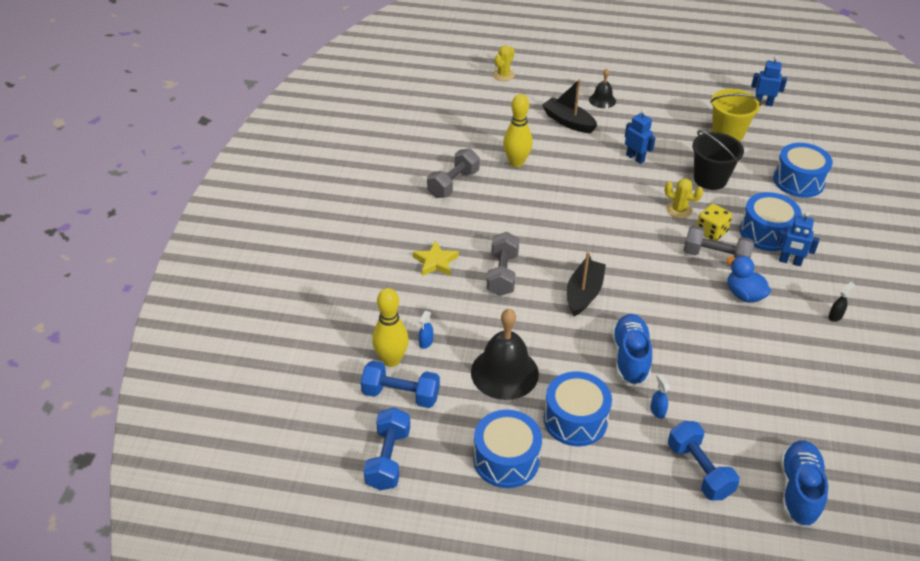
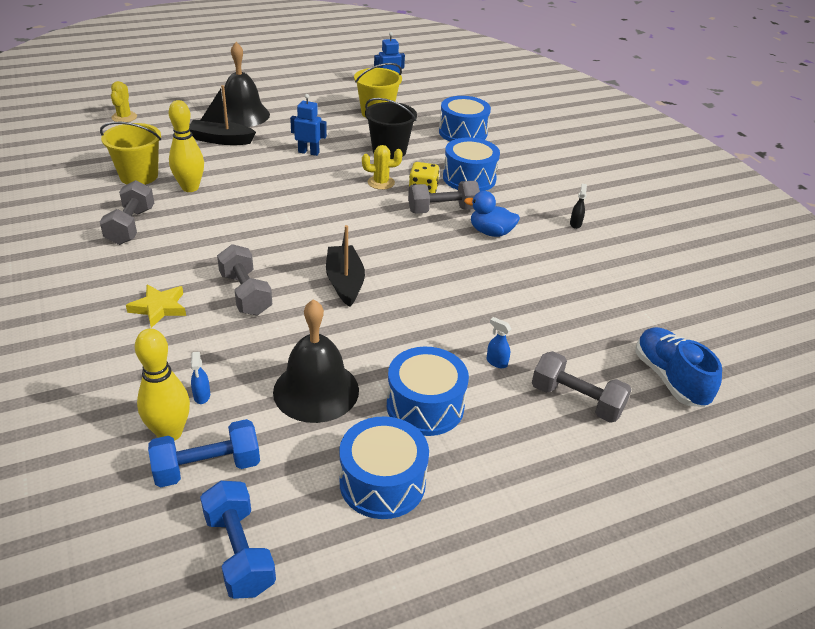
camera: 35 degrees left, 5 degrees down
(483, 138) = (139, 176): none -> yellow bucket
(602, 100) = (242, 115): black bell -> black bell, size x1.87
(630, 358) = (433, 324): blue shoe -> none
(699, 470) = (576, 401): blue dumbbell -> grey dumbbell
(790, 261) = (506, 194): blue robot -> none

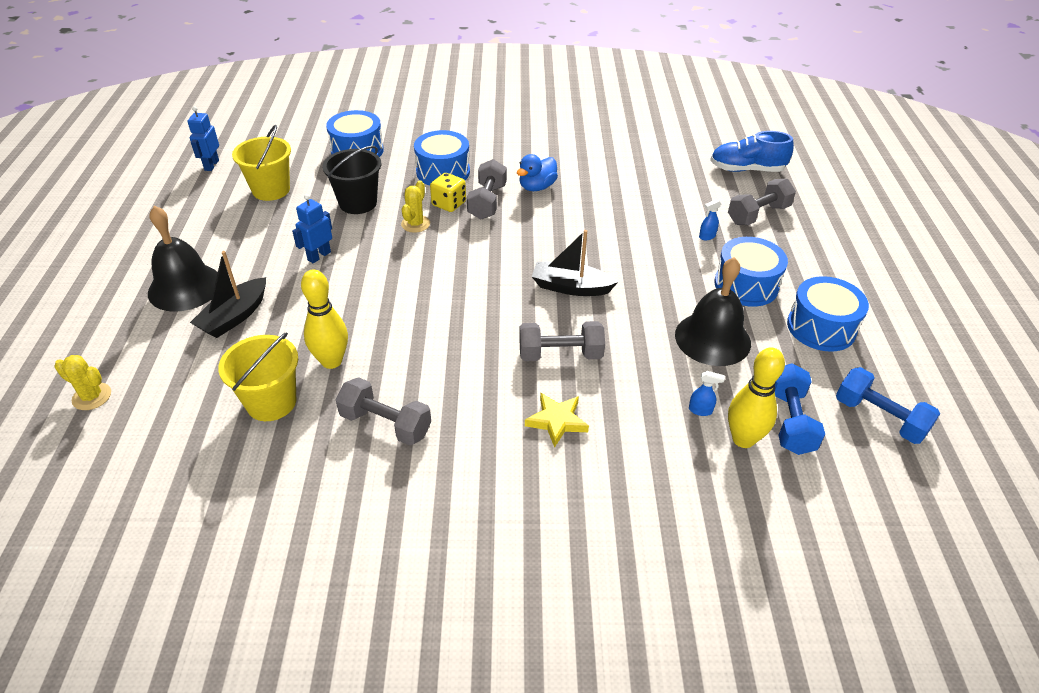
camera: 65 degrees left, 5 degrees up
(239, 552) = (879, 418): blue dumbbell -> blue dumbbell turned 45 degrees clockwise
(575, 224) = (548, 143): black spray bottle -> none

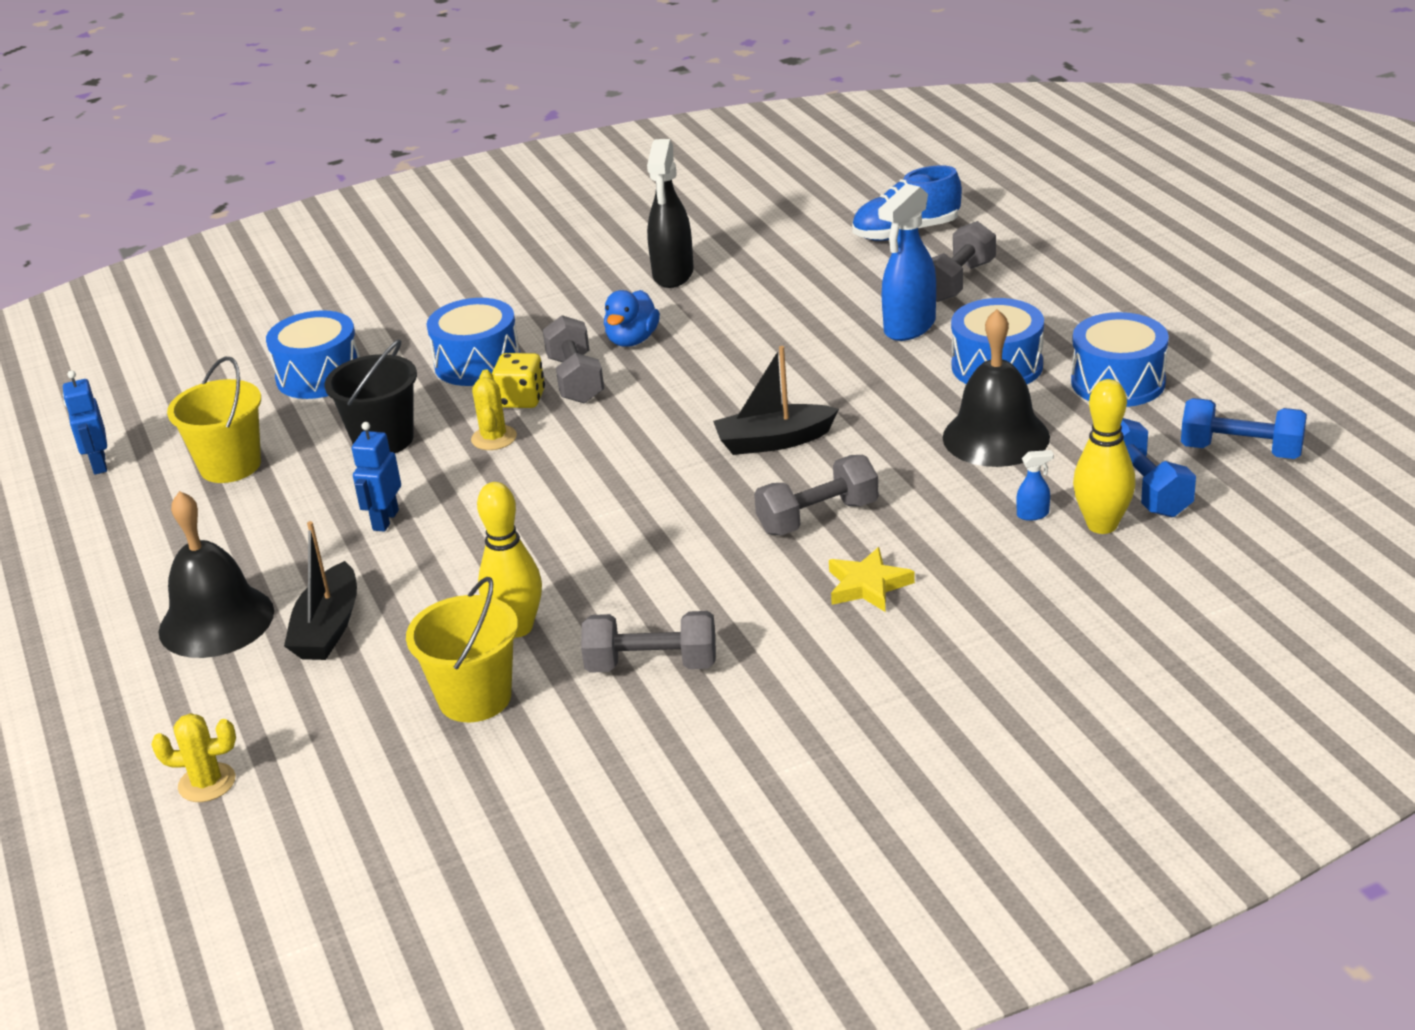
camera: 20 degrees left, 10 degrees down
(589, 152) = (673, 275): none -> black spray bottle
(707, 236) = (909, 327): blue spray bottle -> blue spray bottle, size x2.40

